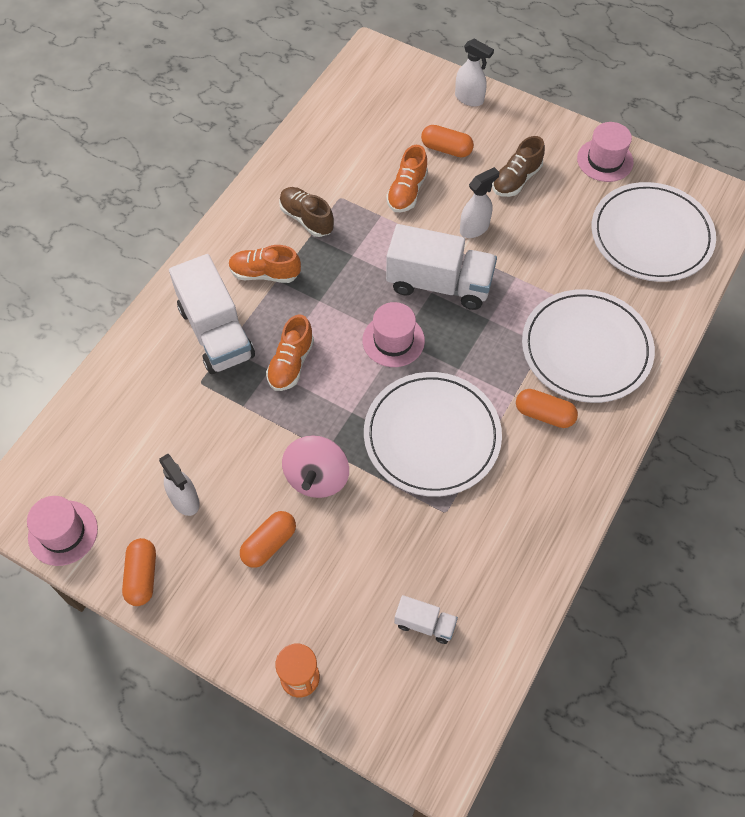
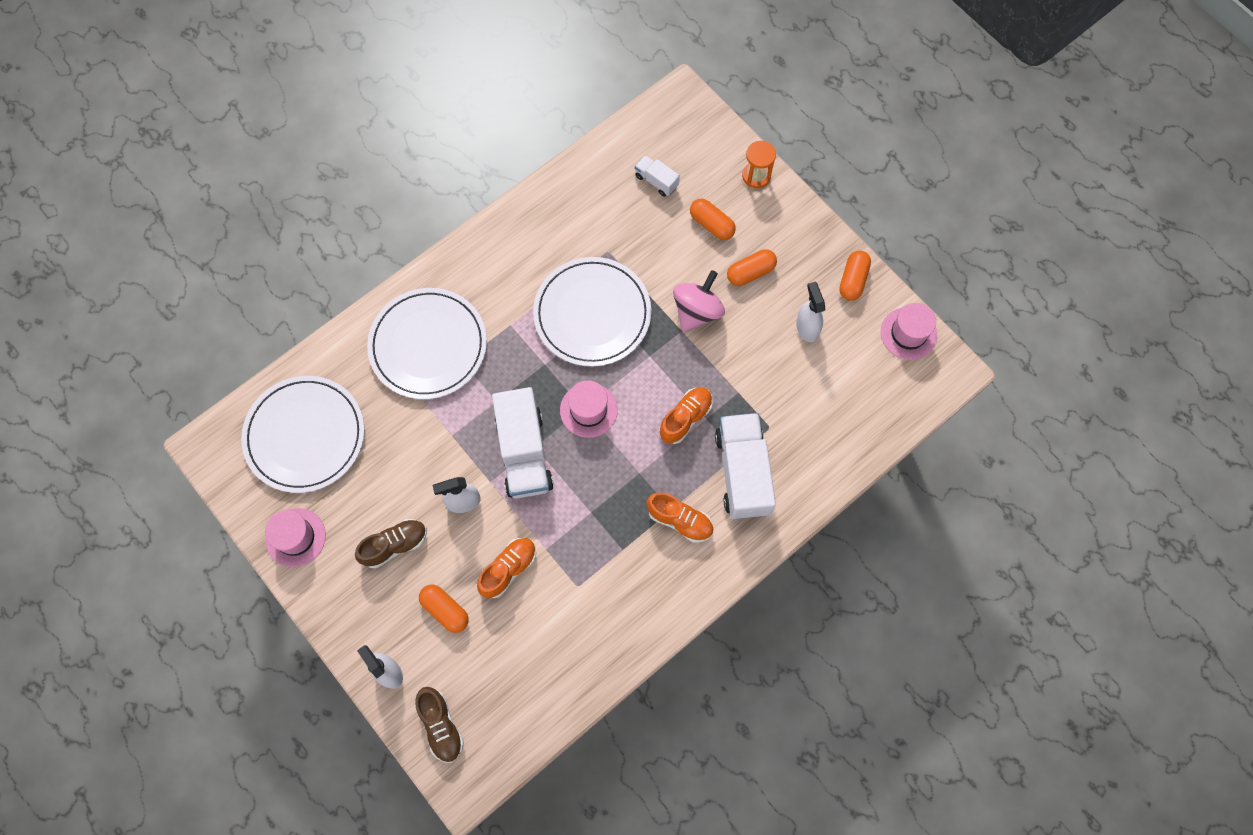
camera: 160 degrees left, 10 degrees up
(306, 219) = (619, 571): brown shoe -> brown shoe (441, 726)
(439, 284) = (524, 452): white truck -> white truck turned 135 degrees counterclockwise
(544, 414) = (493, 301): orange capsule -> orange capsule (711, 224)

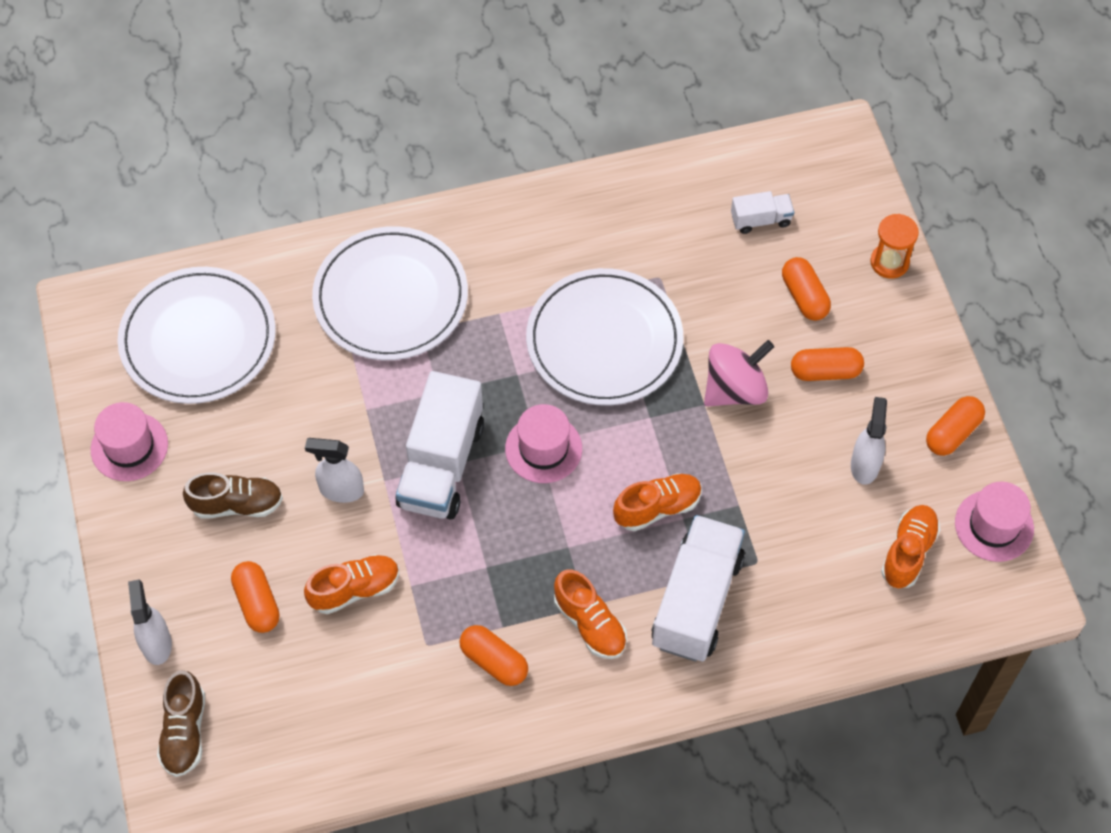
camera: 25 degrees right, 10 degrees down
(628, 577) = (494, 661): none -> orange capsule
(656, 181) = (760, 220): white truck -> white truck turned 105 degrees clockwise
(863, 376) = (908, 552): none -> orange shoe

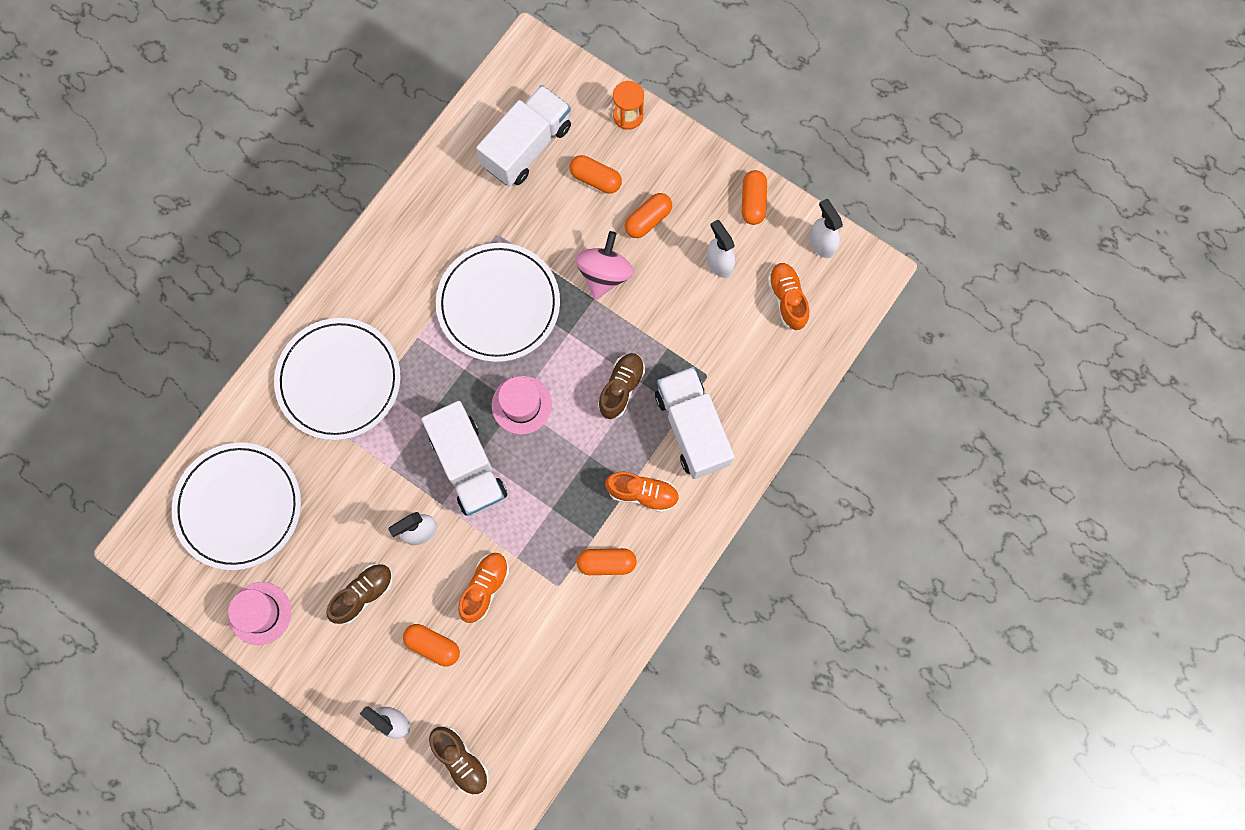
camera: 40 degrees left, 15 degrees up
(657, 508) = (621, 388): orange shoe -> brown shoe
(760, 220) = (527, 146): white truck -> white truck, size x2.08
(994, 525) = (821, 243): pink hat -> white spray bottle

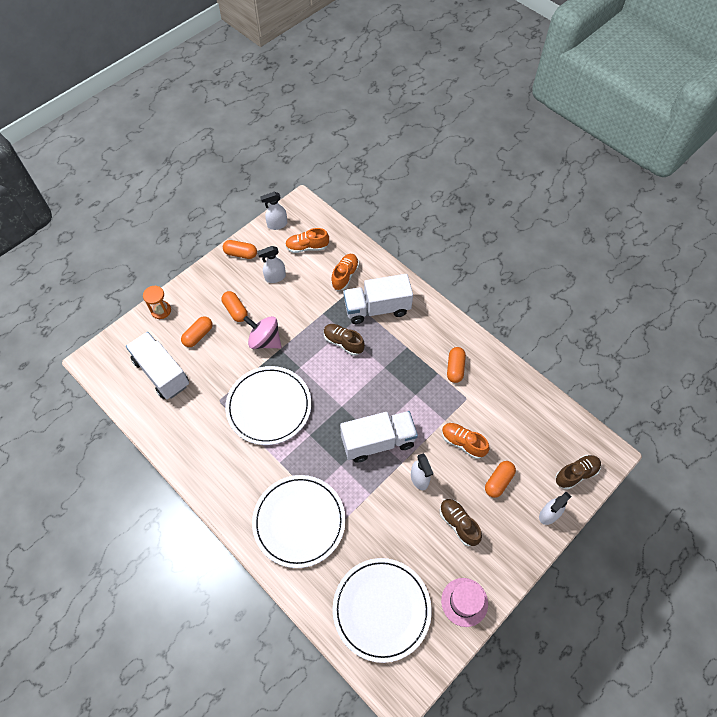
camera: 80 degrees left, 15 degrees down
(521, 405) = (342, 402): pink hat -> none
(642, 493) = (413, 341): orange shoe -> orange shoe (345, 276)

